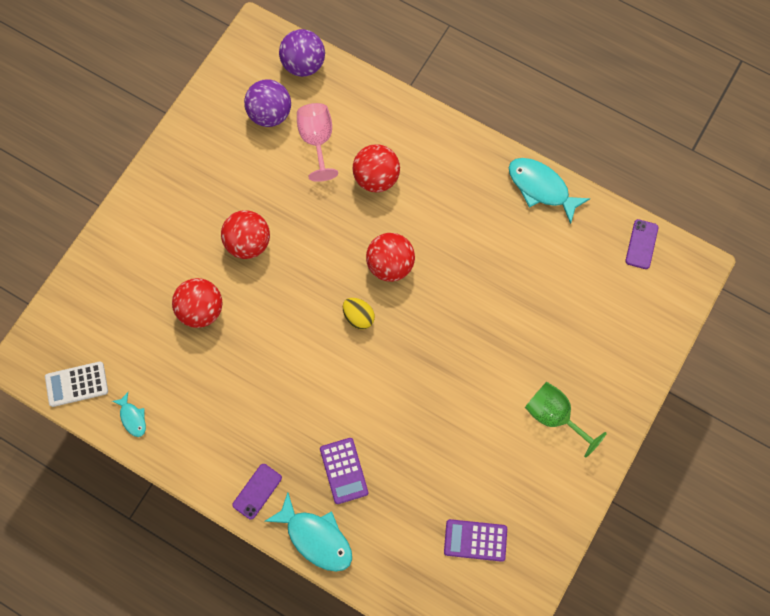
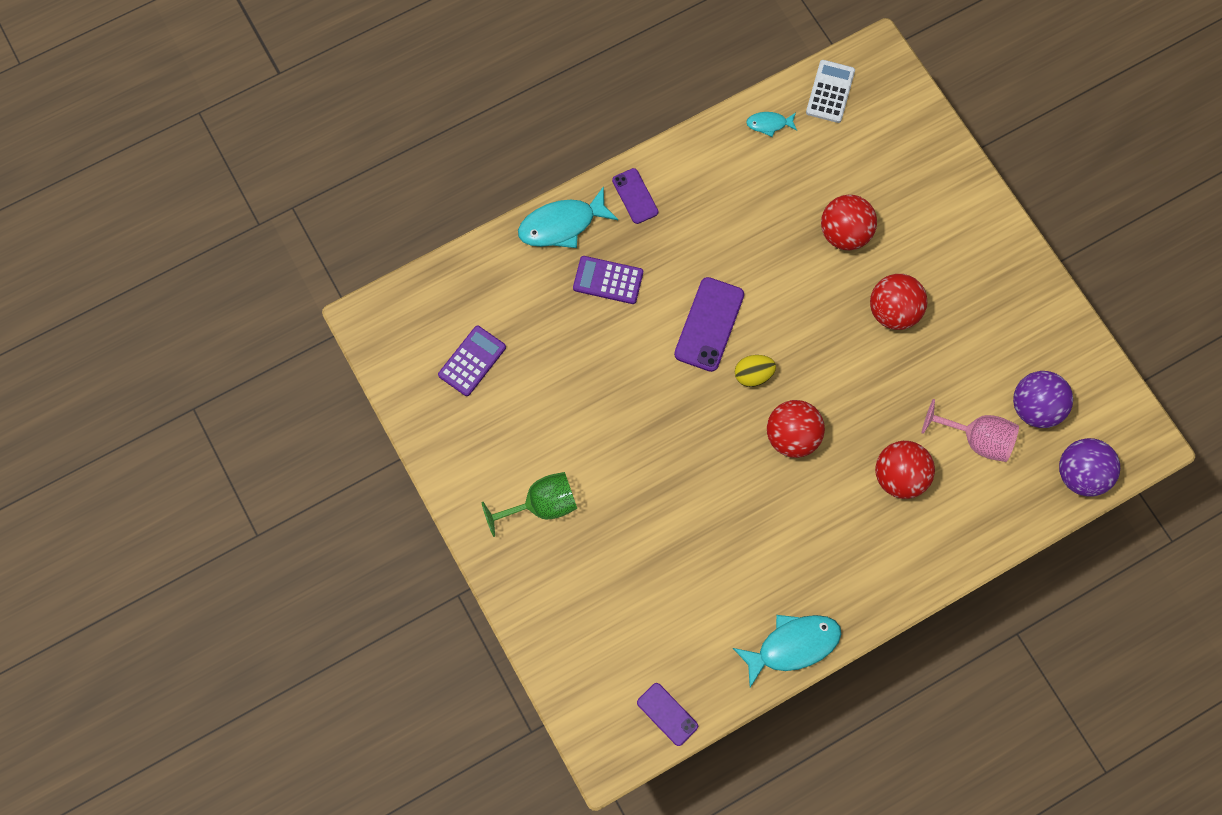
camera: 120 degrees right, 0 degrees up
(336, 371) = (709, 324): none -> purple phone

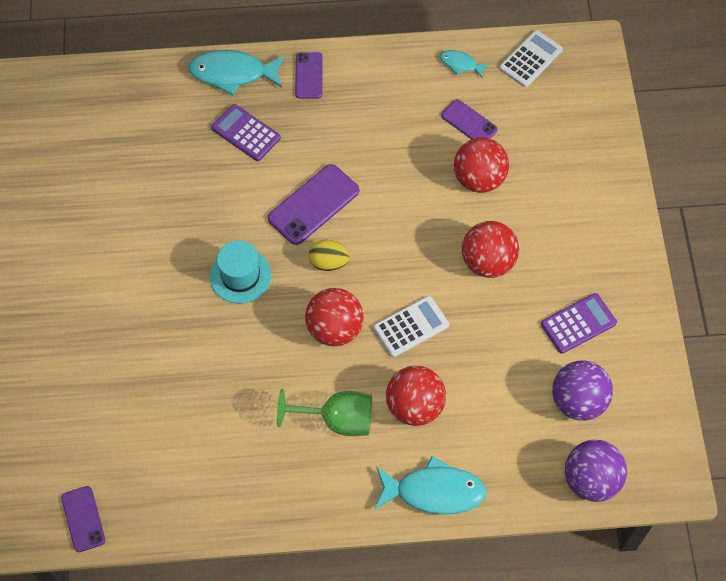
camera: 25 degrees right, 10 degrees down
(472, 361) = (91, 150): purple calculator -> purple calculator (578, 323)
(542, 505) = (80, 291): green goblet -> green goblet (337, 420)
(680, 423) = (240, 276): none -> turquoise hat
(793, 645) = (232, 511): turquoise fish -> turquoise fish (434, 491)
(807, 180) = (469, 122): none -> purple phone
(857, 403) = (411, 326): none -> white calculator
(976, 438) = (506, 405): pink goblet -> none

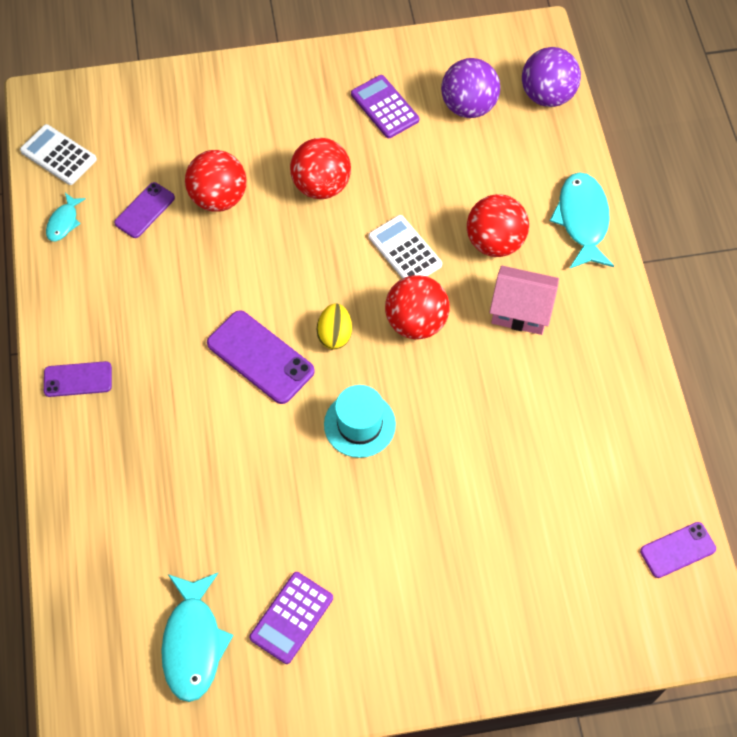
camera: 95 degrees left, 0 degrees up
(232, 73) = (73, 467): turquoise fish -> turquoise fish (193, 643)
(246, 133) = (163, 441): purple calculator -> purple calculator (292, 618)
(337, 420) = (520, 310): green goblet -> pink house

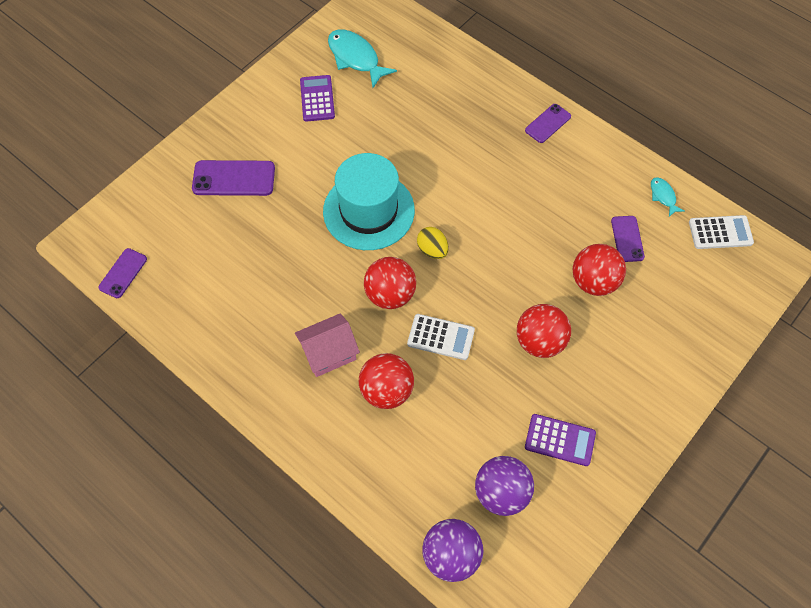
camera: 140 degrees right, 0 degrees up
(260, 357) = (462, 206): purple phone -> purple phone (234, 178)
(359, 424) = (368, 211): turquoise hat -> turquoise hat, size x1.72
(582, 220) = (338, 457): turquoise fish -> none

